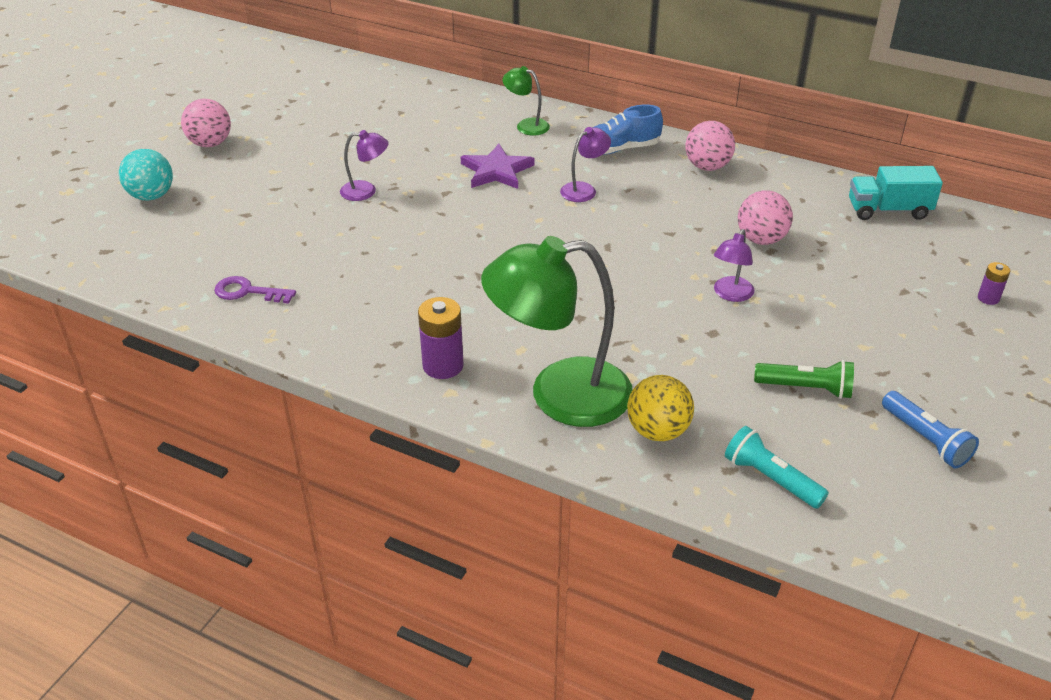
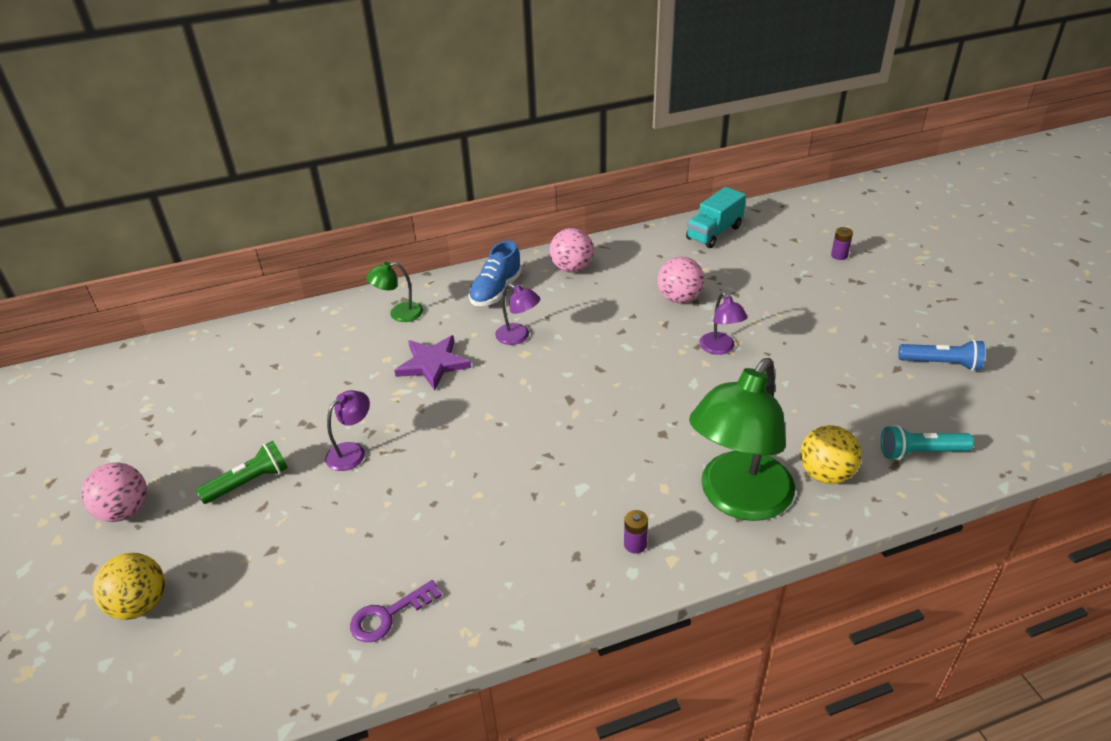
camera: 45 degrees left, 0 degrees up
(151, 196) = (140, 604): turquoise ball -> yellow ball
(443, 365) = (635, 544): purple battery -> purple battery, size x0.56
(584, 189) = (518, 337): purple lamp -> purple lamp turned 120 degrees clockwise
(806, 388) = (848, 379): green flashlight -> green flashlight (249, 482)

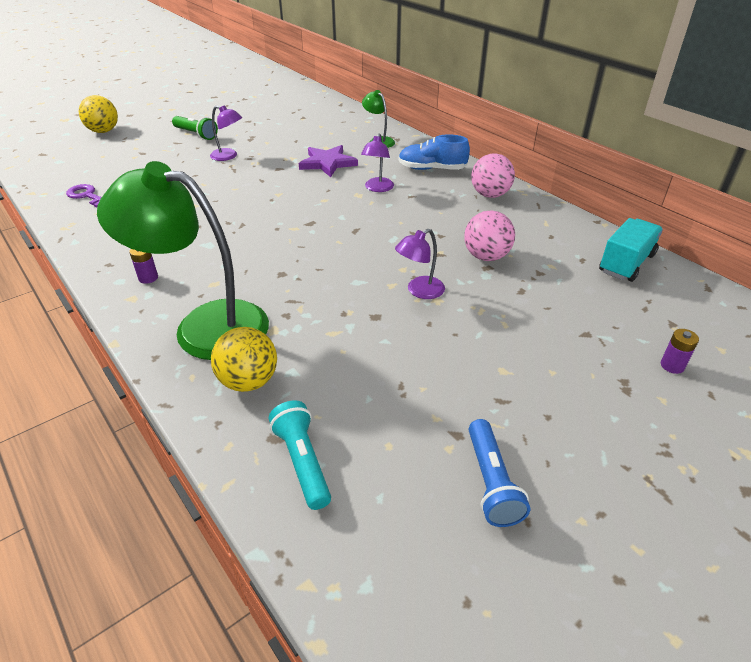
camera: 70 degrees right, 0 degrees up
(125, 511) = (170, 111): pink ball -> none
(714, 233) = (626, 263): turquoise truck -> turquoise truck turned 105 degrees clockwise

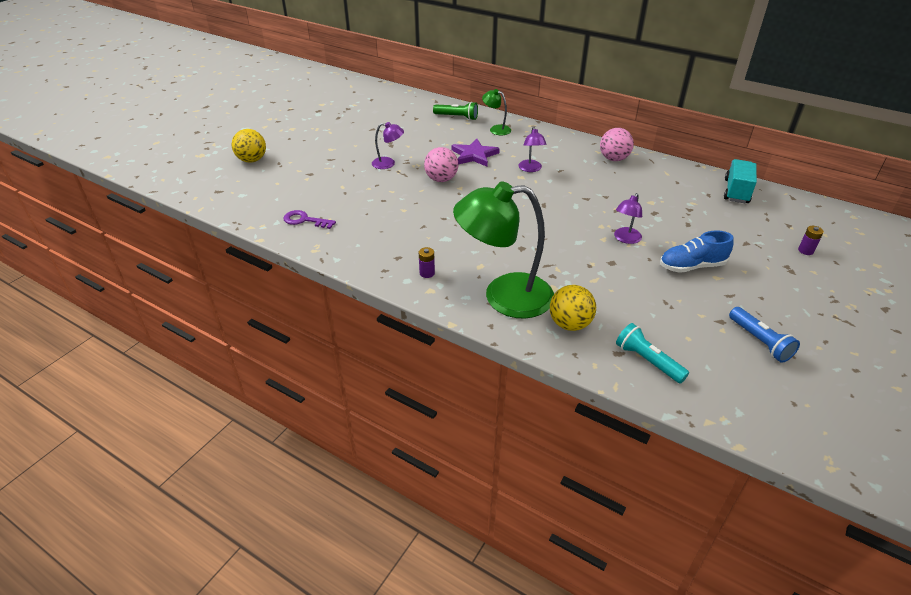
camera: 20 degrees left, 0 degrees up
(196, 134) = (340, 149): green flashlight -> green flashlight (457, 117)
(432, 169) = (556, 146): blue shoe -> blue shoe (691, 266)
(486, 256) = (648, 205): pink ball -> pink ball (441, 179)

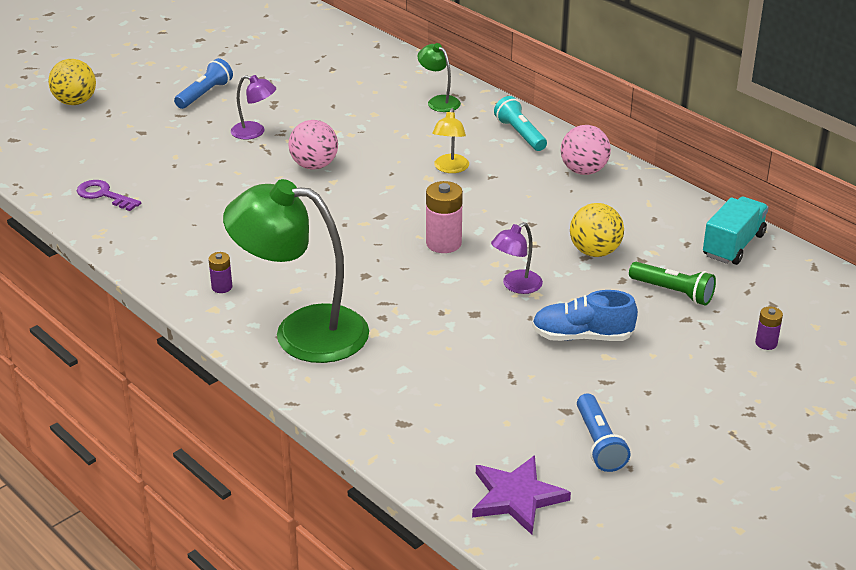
camera: 15 degrees right, 5 degrees down
(340, 144) = (205, 94): none -> blue flashlight
(457, 117) = (393, 75): green flashlight -> green flashlight (673, 292)
(474, 155) = (382, 137): purple star -> purple star (516, 497)
(530, 169) = (450, 168): purple lamp -> yellow lamp
(559, 218) = (443, 243): none -> pink battery
(570, 324) = (364, 379): yellow ball -> yellow ball (595, 252)
(647, 361) = (433, 438): turquoise flashlight -> turquoise flashlight (520, 134)

